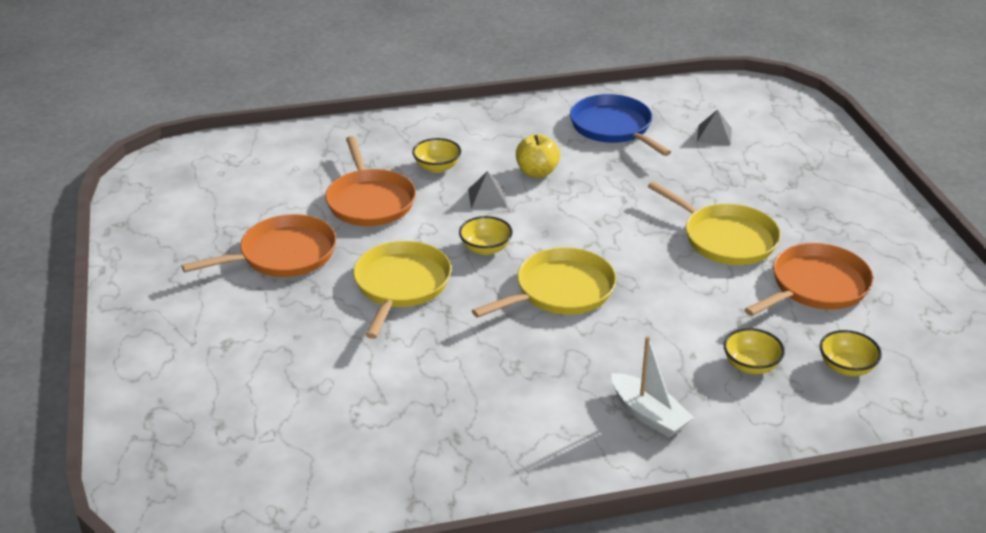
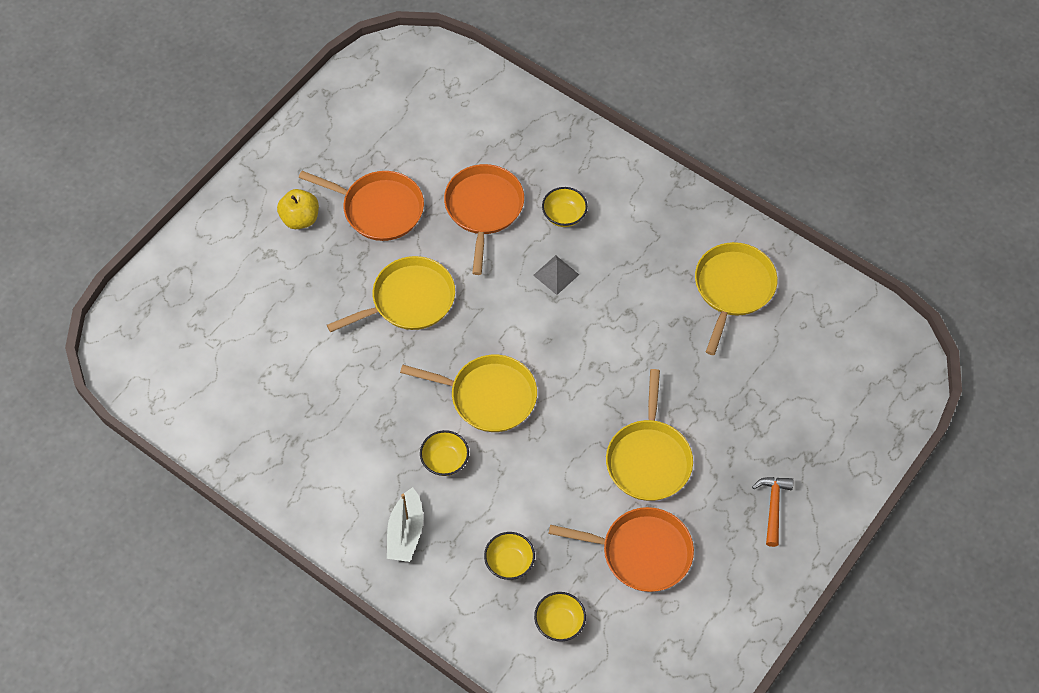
camera: 50 degrees right, 25 degrees up
(370, 201) = (483, 208): orange pan -> orange pan turned 150 degrees clockwise
(485, 248) = (494, 318): yellow bowl -> yellow bowl (445, 460)
(537, 172) = (619, 282): yellow apple -> yellow apple (300, 219)
(613, 127) = (733, 288): blue pan -> yellow pan
(714, 135) = (792, 363): grey pyramid -> none
(837, 202) = (773, 506): none -> orange hammer

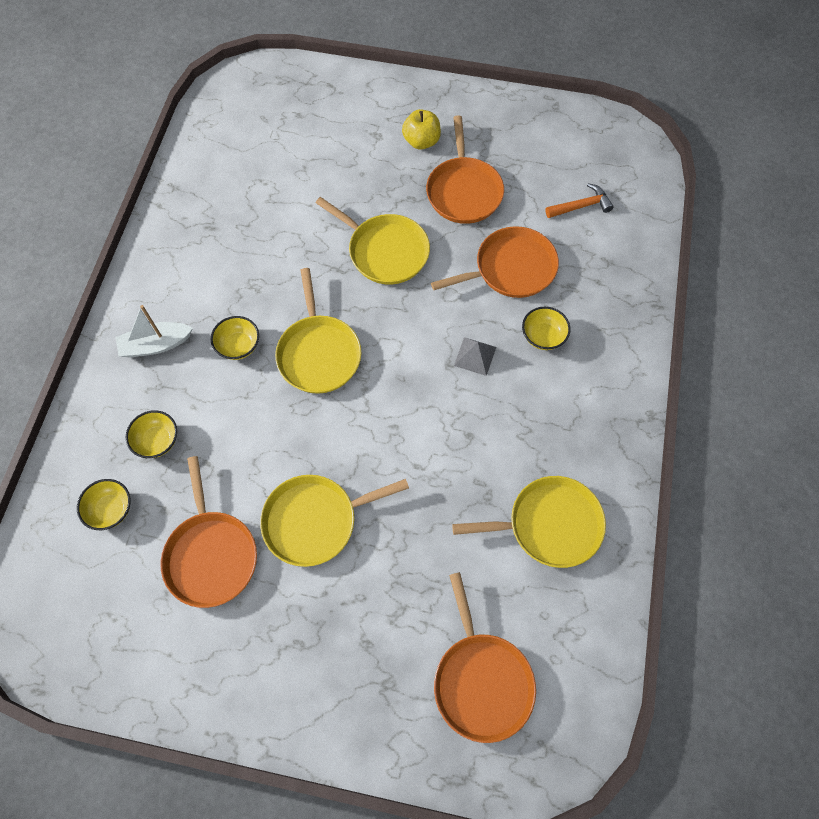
camera: 65 degrees right, 5 degrees up
(773, 506) = (313, 668): orange hammer -> orange hammer (581, 206)
(834, 390) = (481, 681): none -> orange pan

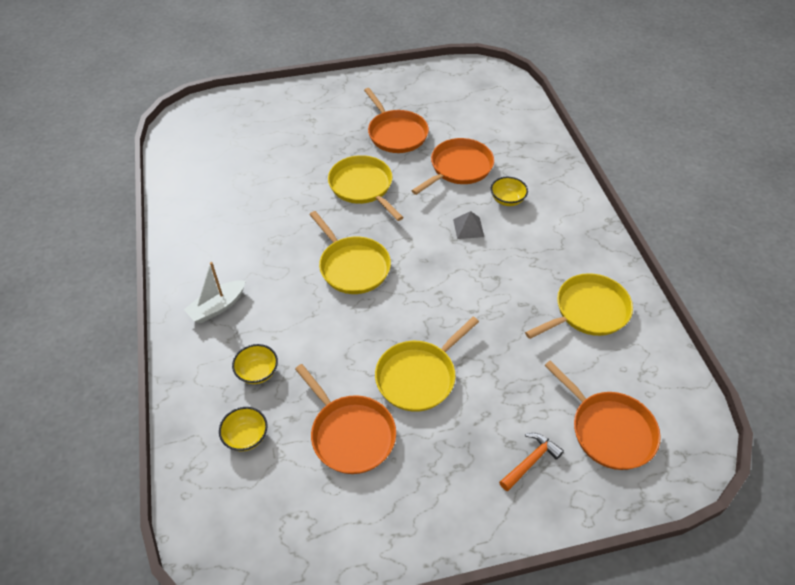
camera: 25 degrees left, 15 degrees down
(238, 346) = (286, 284): yellow bowl -> none
(385, 251) = (362, 186): yellow pan -> yellow pan turned 135 degrees counterclockwise
(421, 141) = (347, 114): yellow apple -> none
(581, 206) = (482, 117): orange hammer -> orange hammer (530, 461)

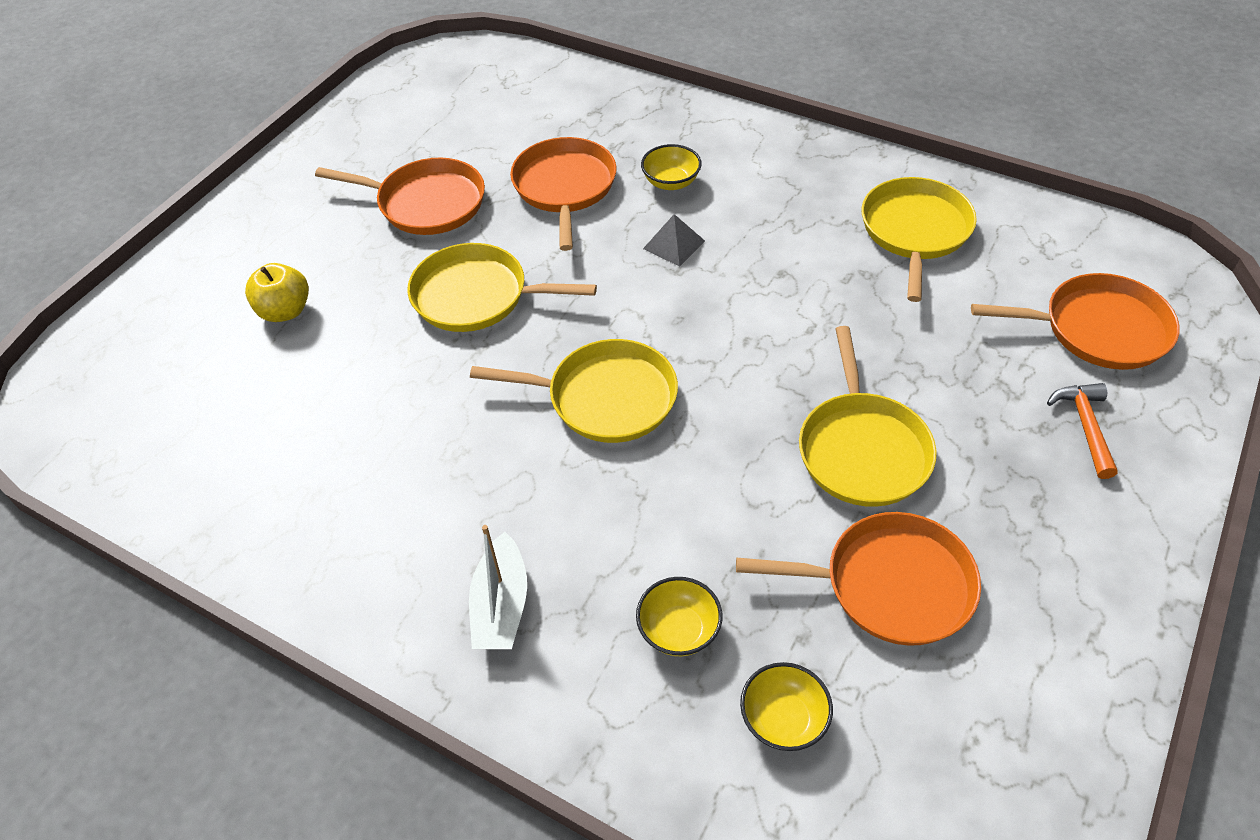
camera: 45 degrees left, 0 degrees up
(292, 139) = (285, 311): none -> yellow apple

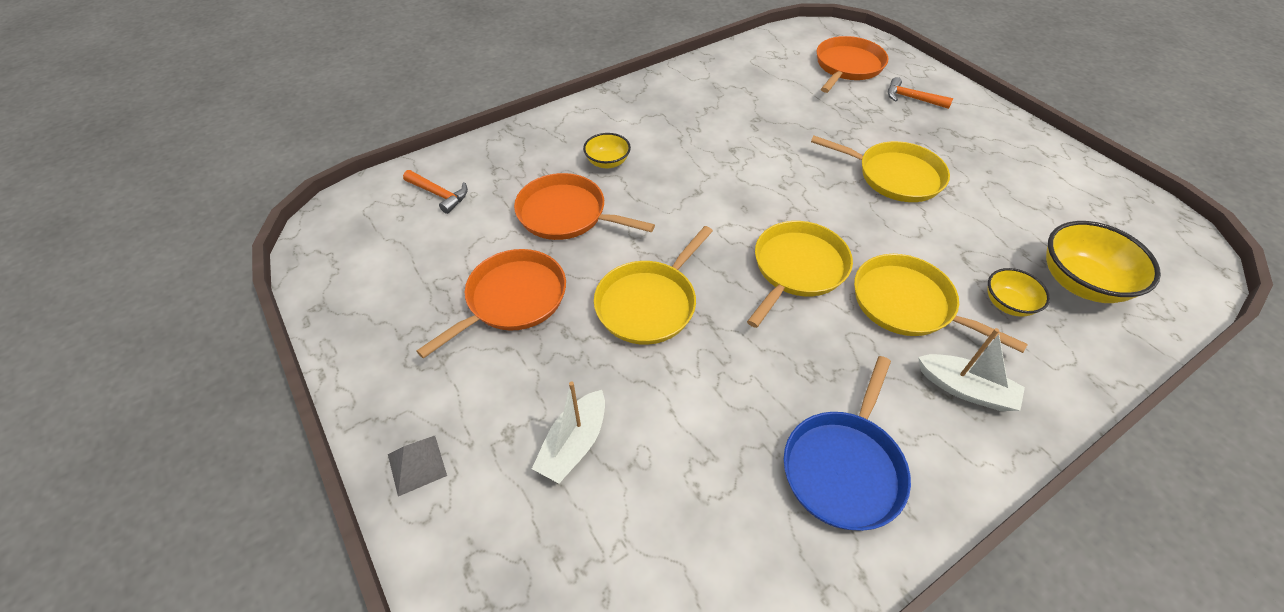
camera: 65 degrees left, 0 degrees up
(285, 311) = (574, 444): yellow apple -> white boat
(341, 515) = (844, 467): none -> blue pan
(531, 96) = (439, 194): none -> orange hammer
(674, 244) = (671, 184): grey pyramid -> grey pyramid (417, 465)
(783, 719) = (1080, 282): yellow bowl -> yellow bowl, size x1.77
(890, 585) = (996, 205): orange pan -> none
(914, 231) = (733, 89): yellow pan -> yellow pan (907, 304)

